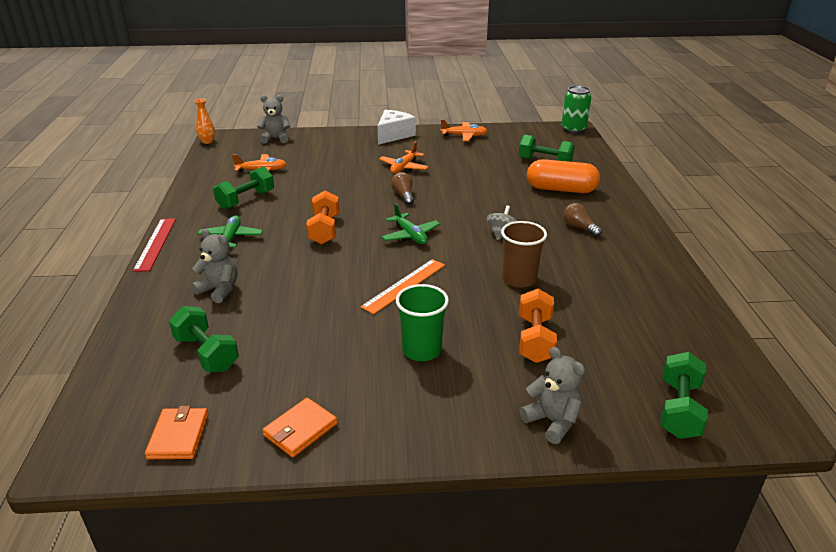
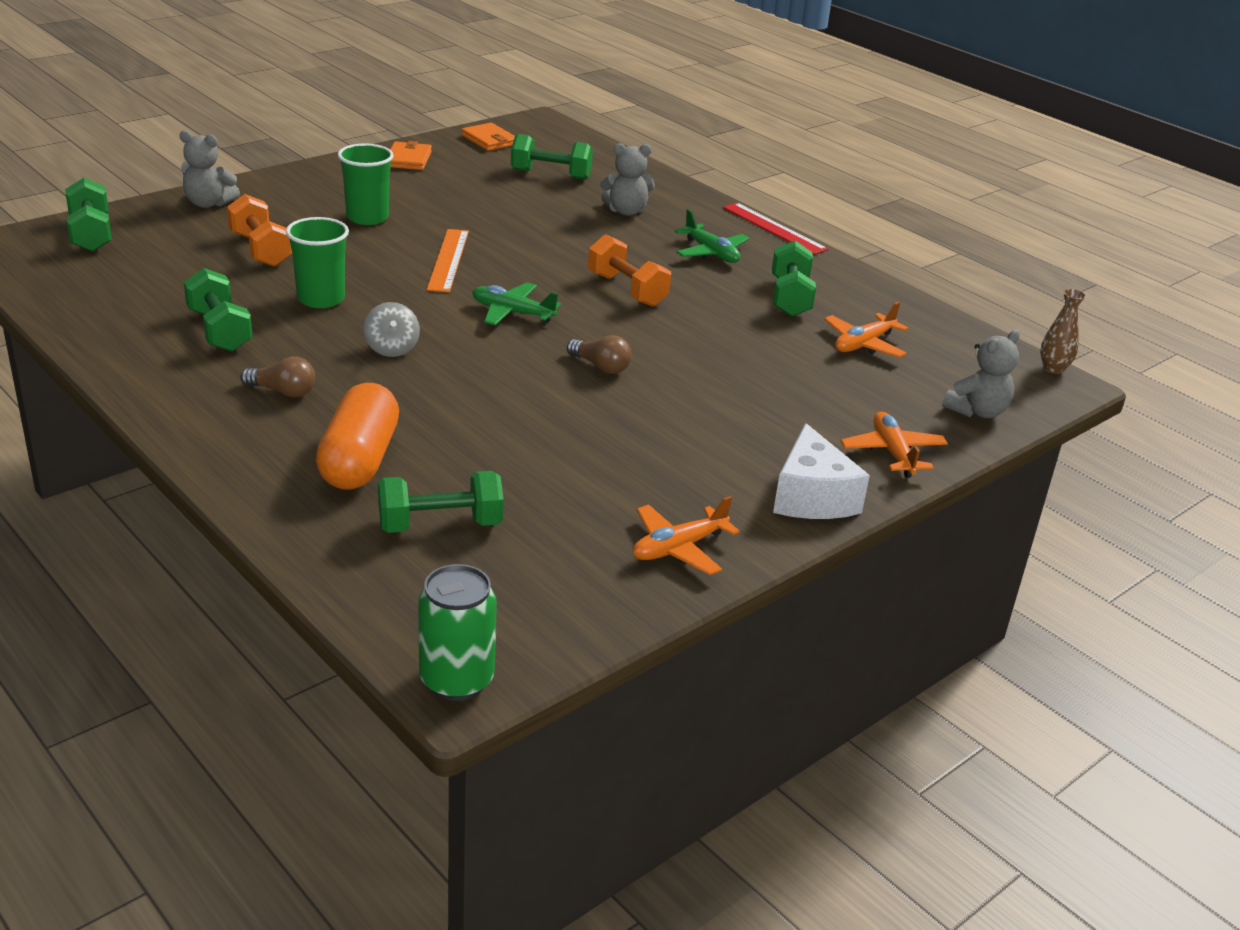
camera: 140 degrees right, 0 degrees up
(207, 141) = (1053, 369): orange vase -> brown vase
(404, 167) = (675, 420): orange plane -> orange plane (892, 453)
(519, 279) = (321, 299): brown cup -> green cup
(561, 189) = (359, 460): orange capsule -> orange capsule turned 60 degrees counterclockwise
(599, 274) = (220, 331): none -> green dumbbell

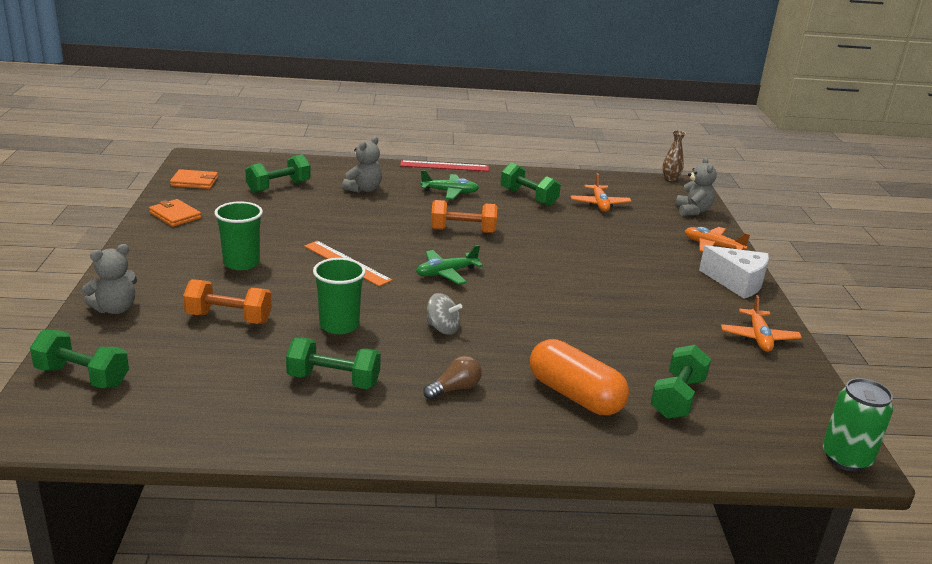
camera: 50 degrees left, 5 degrees down
(601, 367) = (545, 276): brown light bulb -> none

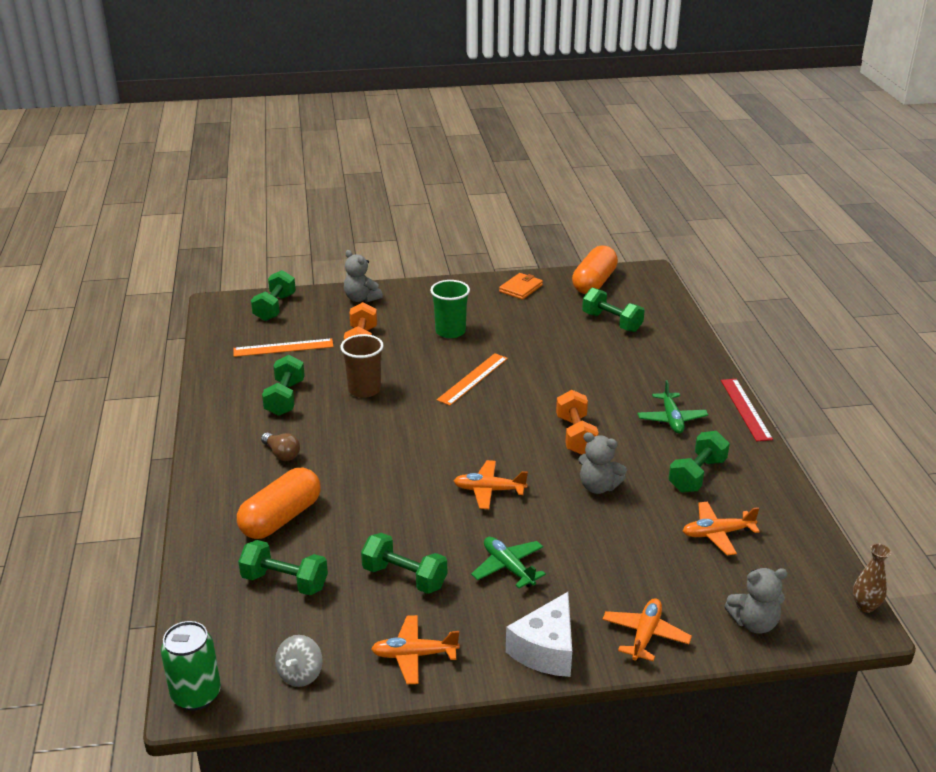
camera: 85 degrees right, 5 degrees up
(194, 182) = (594, 283): orange wallet -> orange capsule
(205, 375) = (283, 348): none -> orange ruler
(339, 325) = (364, 390): green cup -> brown cup
(363, 189) = (639, 367): grey teddy bear -> grey teddy bear (598, 487)
(442, 328) = (374, 440): grey spinning top -> grey spinning top (300, 674)
(446, 273) = (477, 433): green plane -> green plane (508, 567)
(538, 279) = (489, 490): none -> orange plane
(662, 332) = (404, 577): none -> green dumbbell

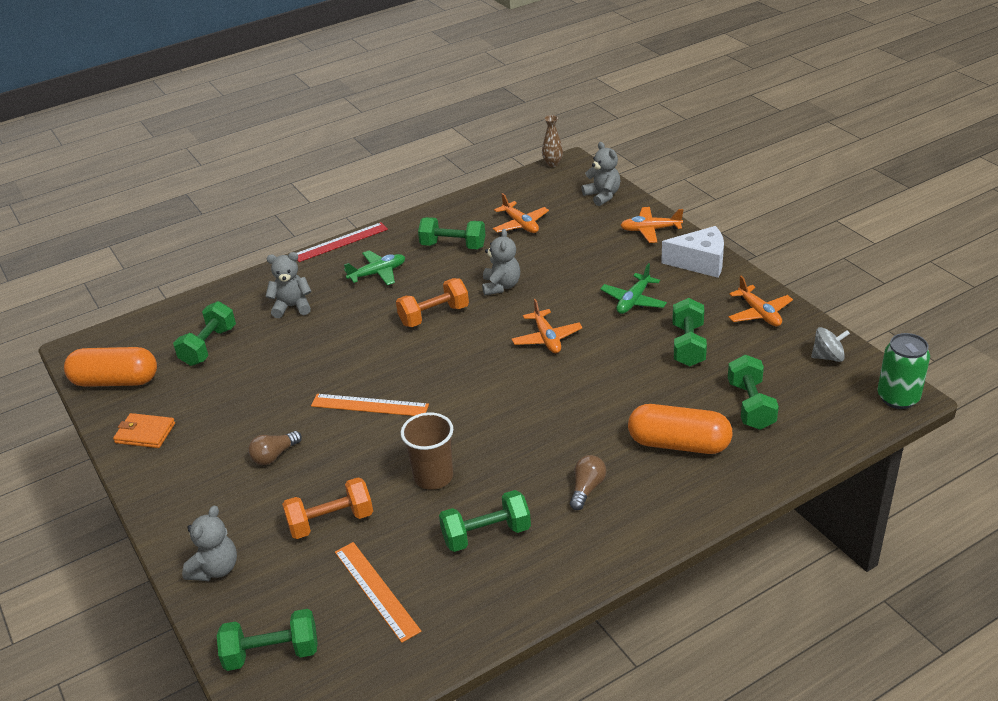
camera: 110 degrees left, 5 degrees up
(450, 331) = (274, 455): green cup -> brown light bulb
(644, 366) = (292, 307): none -> grey teddy bear

